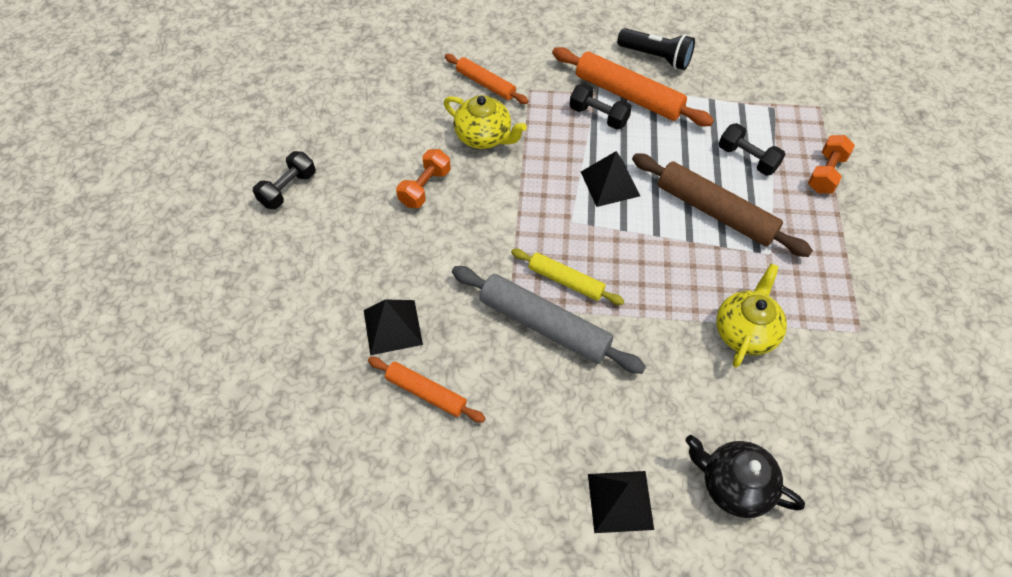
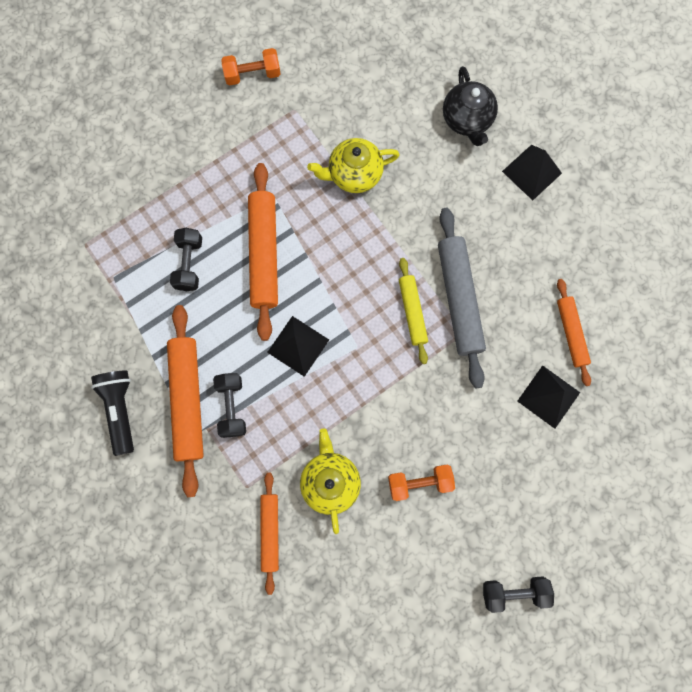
camera: 130 degrees left, 20 degrees up
(715, 212) = (264, 254): brown rolling pin -> orange rolling pin
(826, 173) = (161, 201): orange dumbbell -> orange dumbbell (253, 74)

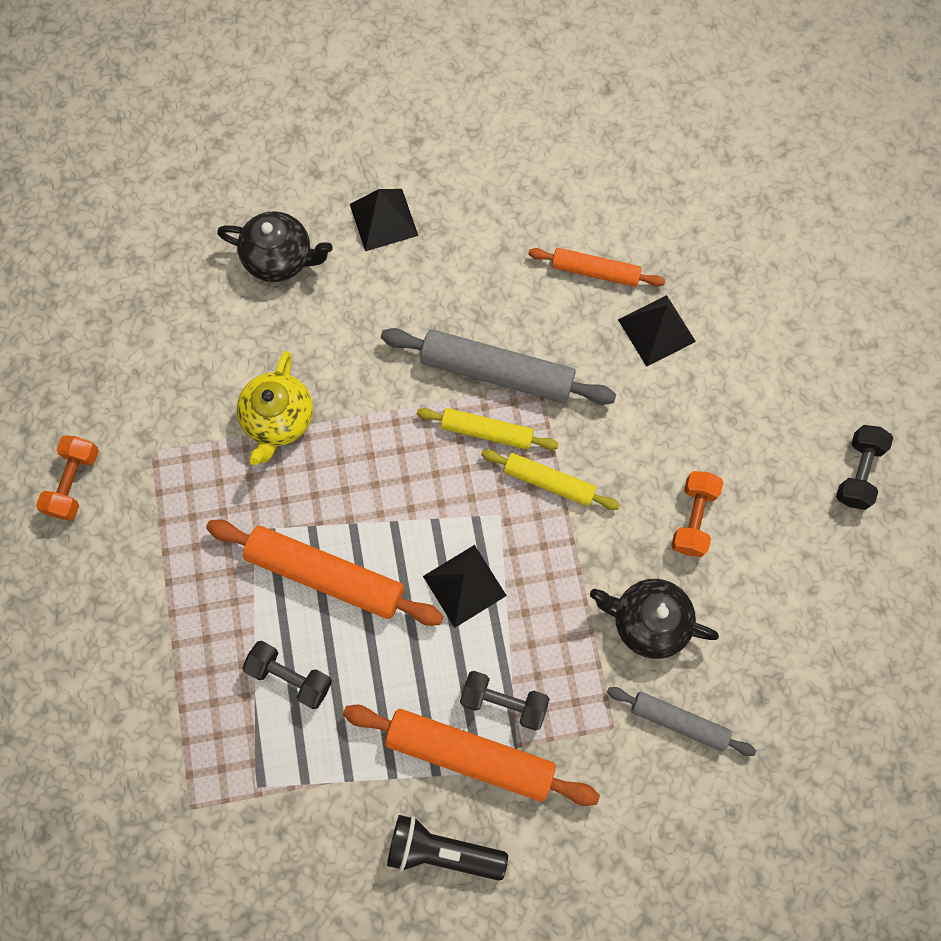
camera: 65 degrees left, 5 degrees down
(270, 531) = (678, 721): orange rolling pin -> grey rolling pin
(330, 481) = (648, 621): yellow teapot -> black teapot
(397, 370) = (549, 482): none -> yellow rolling pin

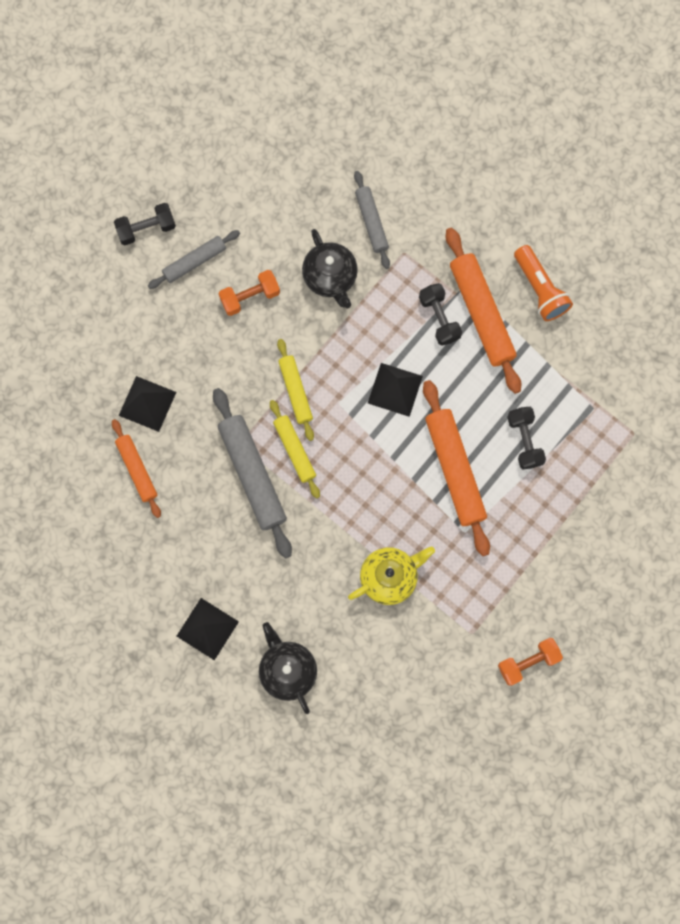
camera: 130 degrees left, 5 degrees up
(442, 850) = (540, 289): black flashlight -> orange flashlight
(779, 492) = (194, 262): none -> grey rolling pin

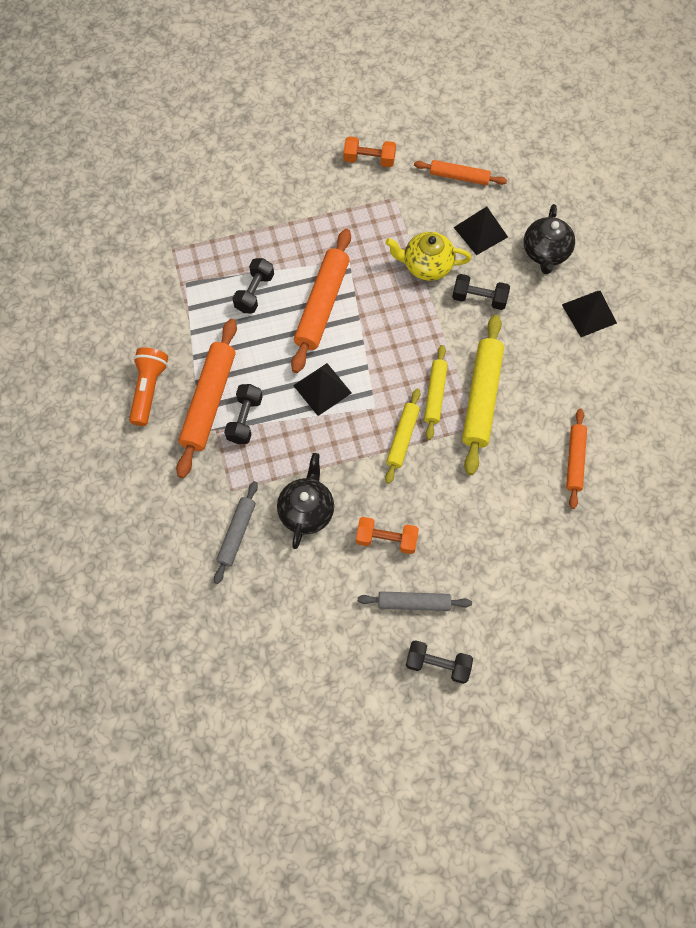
camera: 145 degrees left, 10 degrees down
(147, 403) = (533, 507): black pyramid -> black pyramid (480, 232)
(252, 474) = (481, 398): grey rolling pin -> yellow rolling pin
(318, 575) = (479, 298): none -> black dumbbell
(426, 704) = (459, 177): none -> orange rolling pin

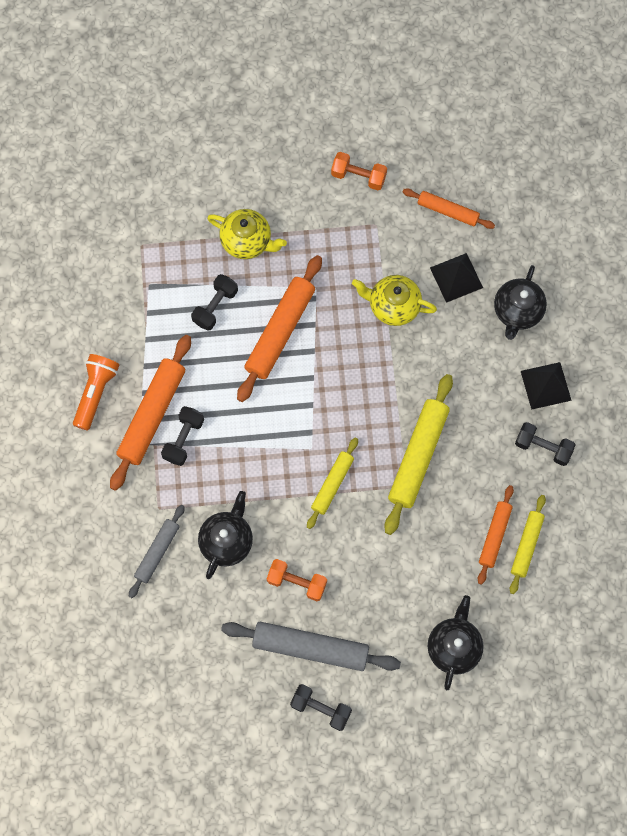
camera: 10 degrees right, 5 degrees up
(275, 230) = (247, 241): none -> yellow teapot
(322, 389) = (264, 421): black pyramid -> none
(414, 602) = (310, 647): grey rolling pin -> grey rolling pin, size x1.69
(435, 394) = (373, 445): yellow rolling pin -> yellow rolling pin (526, 545)
(479, 298) = (438, 350): black dumbbell -> black dumbbell (543, 447)
(560, 576) = (454, 646): none -> black teapot

